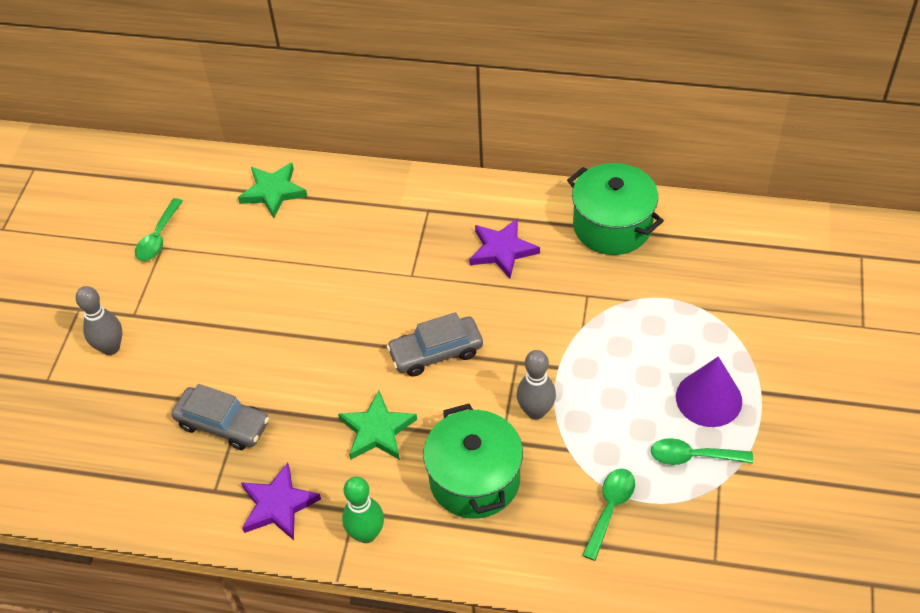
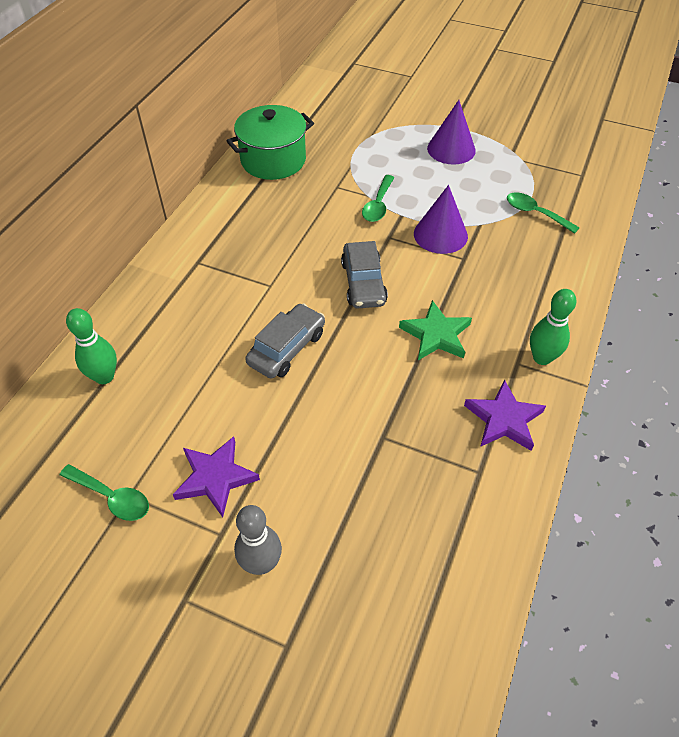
camera: 80 degrees left, 0 degrees up
(223, 424) = (400, 456): grey car -> grey car (287, 348)
(273, 191) = (104, 377): green star -> green bowling pin
(474, 479) = (498, 280): green pot -> none
(502, 250) = (268, 224): purple star -> purple star (215, 477)
(536, 411) = (440, 234): grey bowling pin -> purple cone
(693, 456) = (498, 166): green spoon -> green spoon (378, 205)

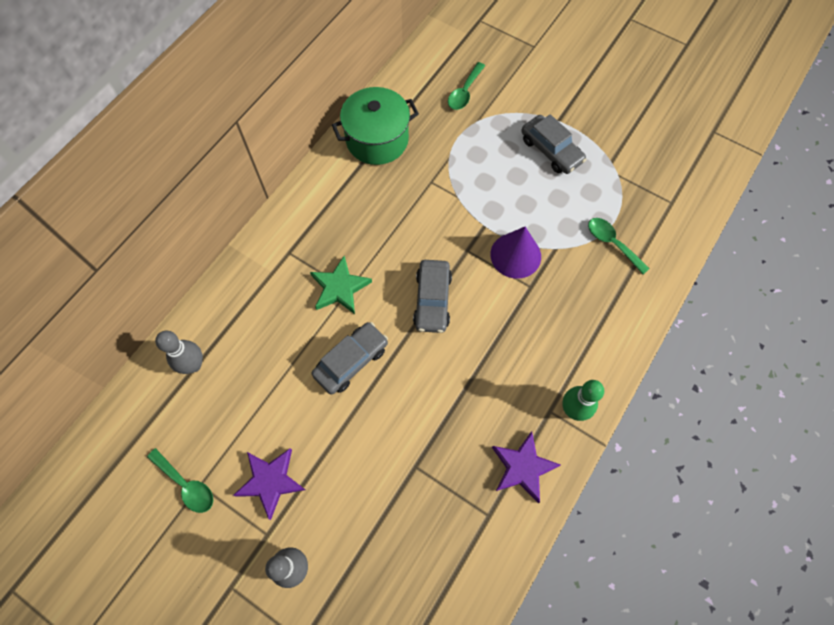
camera: 10 degrees right, 15 degrees up
(104, 377) = (193, 365): green bowling pin -> grey bowling pin
(378, 205) = (465, 210): green spoon -> green spoon (464, 92)
(436, 335) = (485, 368): green star -> green star (340, 287)
(451, 149) = (551, 150): purple cone -> grey car

